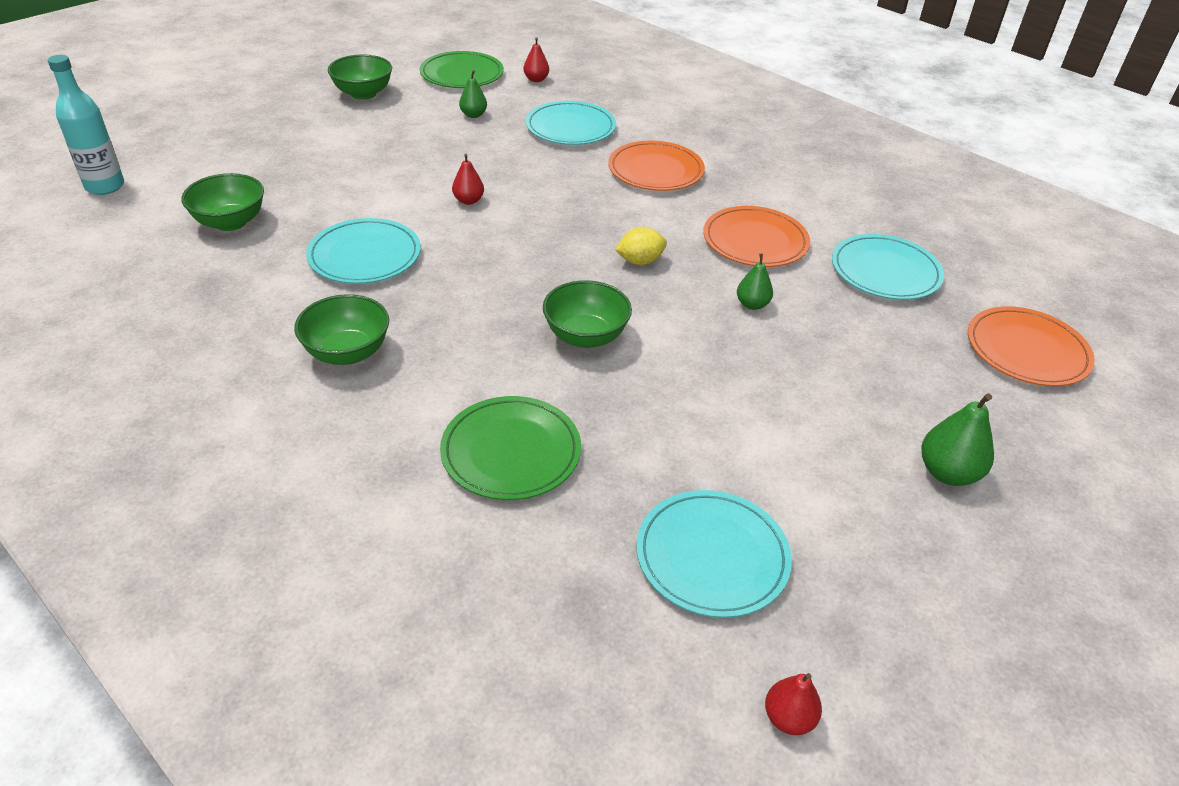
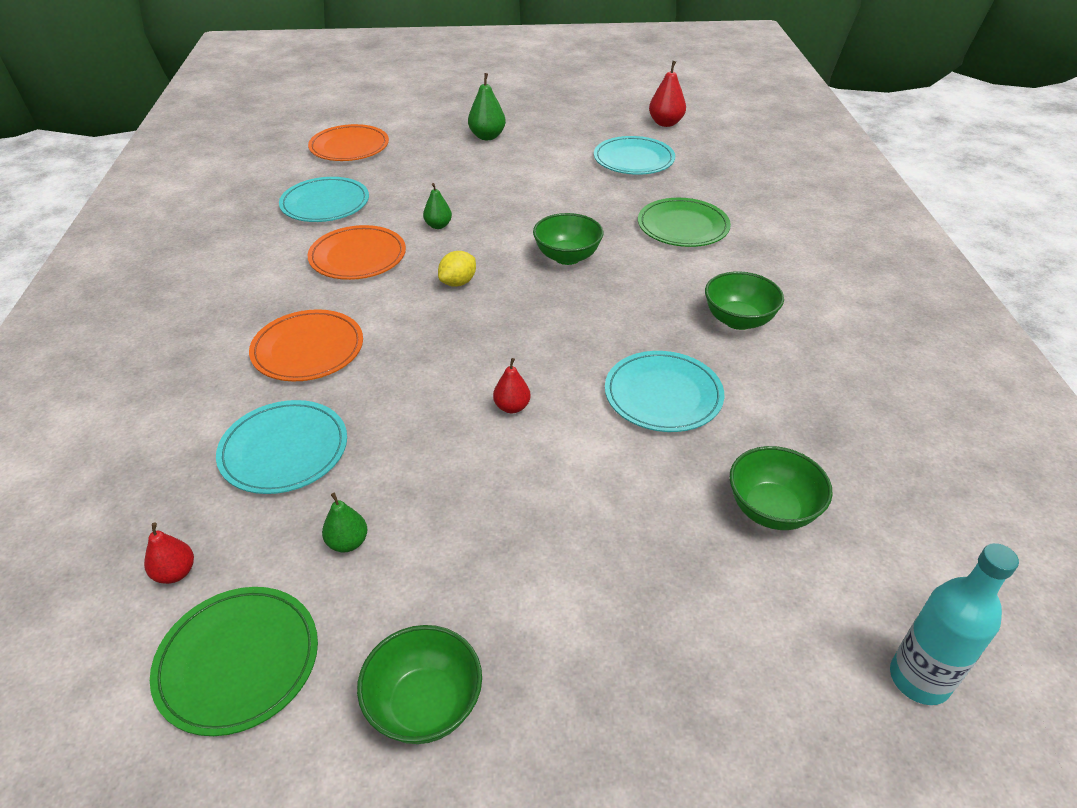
camera: 135 degrees left, 0 degrees up
(640, 261) = (458, 283): yellow lemon -> yellow lemon turned 75 degrees counterclockwise
(788, 718) = (665, 123): red pear -> red pear, size x1.56

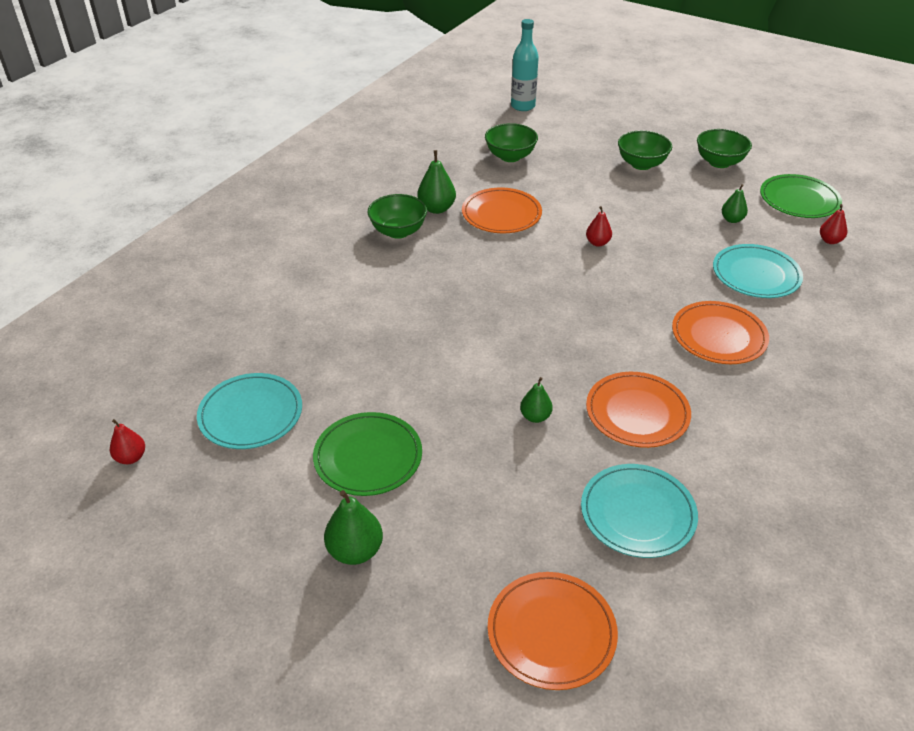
camera: 145 degrees left, 0 degrees up
(458, 283) = (564, 343): yellow lemon -> none
(567, 257) = (454, 328): green bowl -> green bowl (641, 164)
(663, 395) = (501, 214): turquoise plate -> orange plate
(665, 123) = (131, 457): red pear -> red pear, size x0.64
(683, 226) = (326, 313): green plate -> green plate (368, 457)
(742, 367) = (436, 208): none -> green pear

